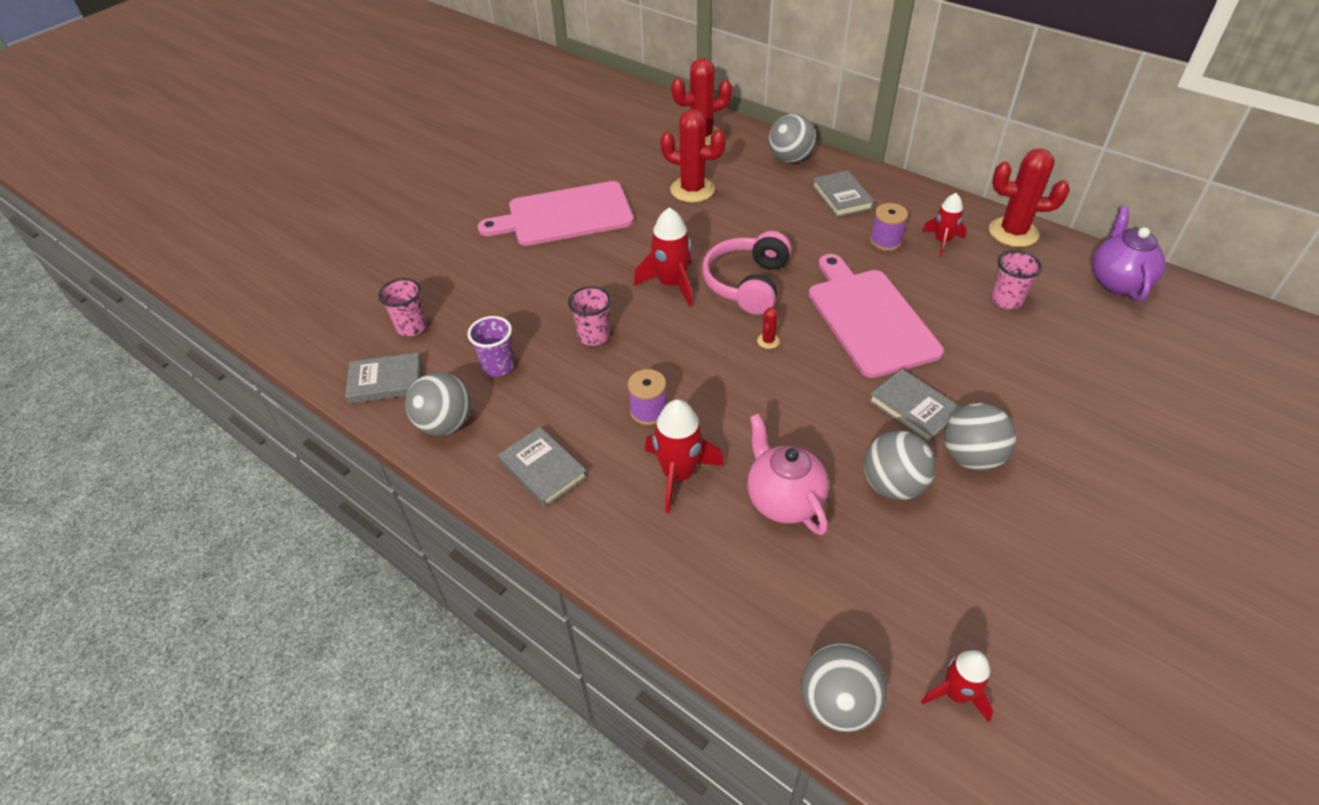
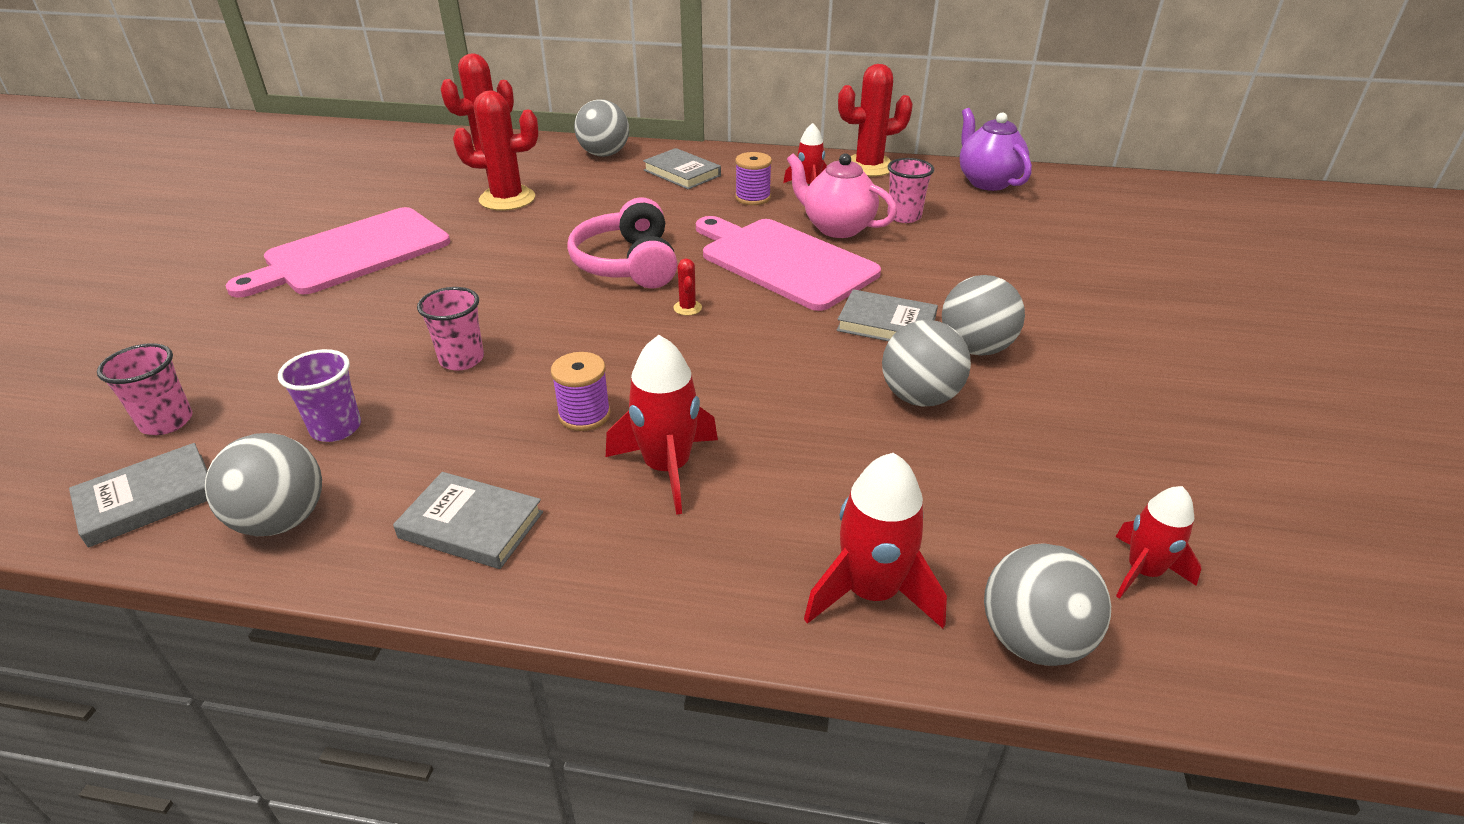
camera: 30 degrees left, 10 degrees down
(671, 284) = (535, 285): red rocket -> red rocket (871, 592)
(783, 500) = (813, 451): pink teapot -> pink teapot (837, 228)

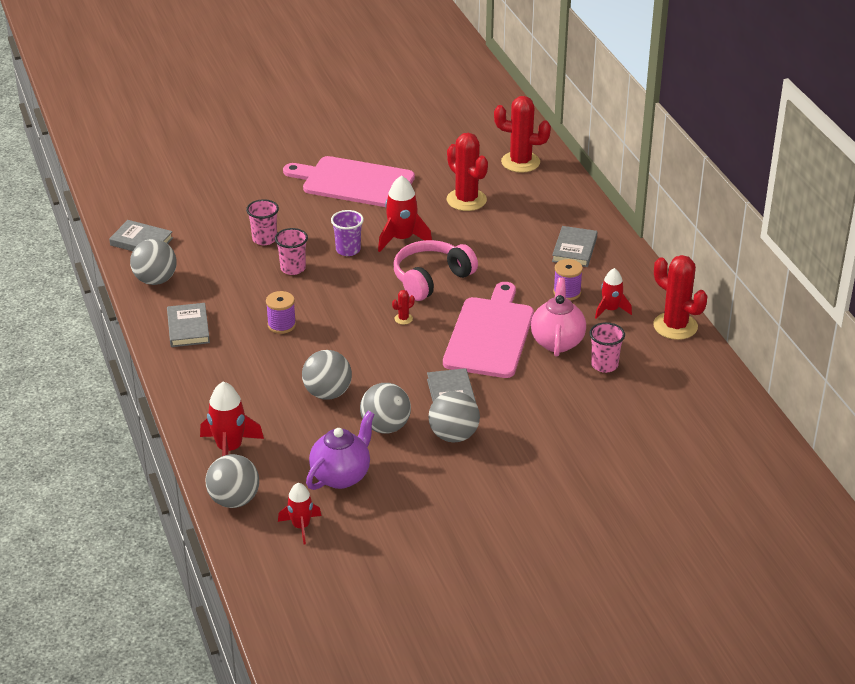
camera: 60 degrees right, 0 degrees up
(167, 422) = (184, 216): pink cup -> pink cup (264, 239)
(336, 428) = (216, 261): purple cup -> purple cup (348, 250)
(604, 154) = (569, 206): grey ball -> grey ball (327, 393)
(667, 468) = (264, 365): red rocket -> red rocket (402, 239)
(987, 182) = (707, 389): purple teapot -> purple teapot (341, 476)

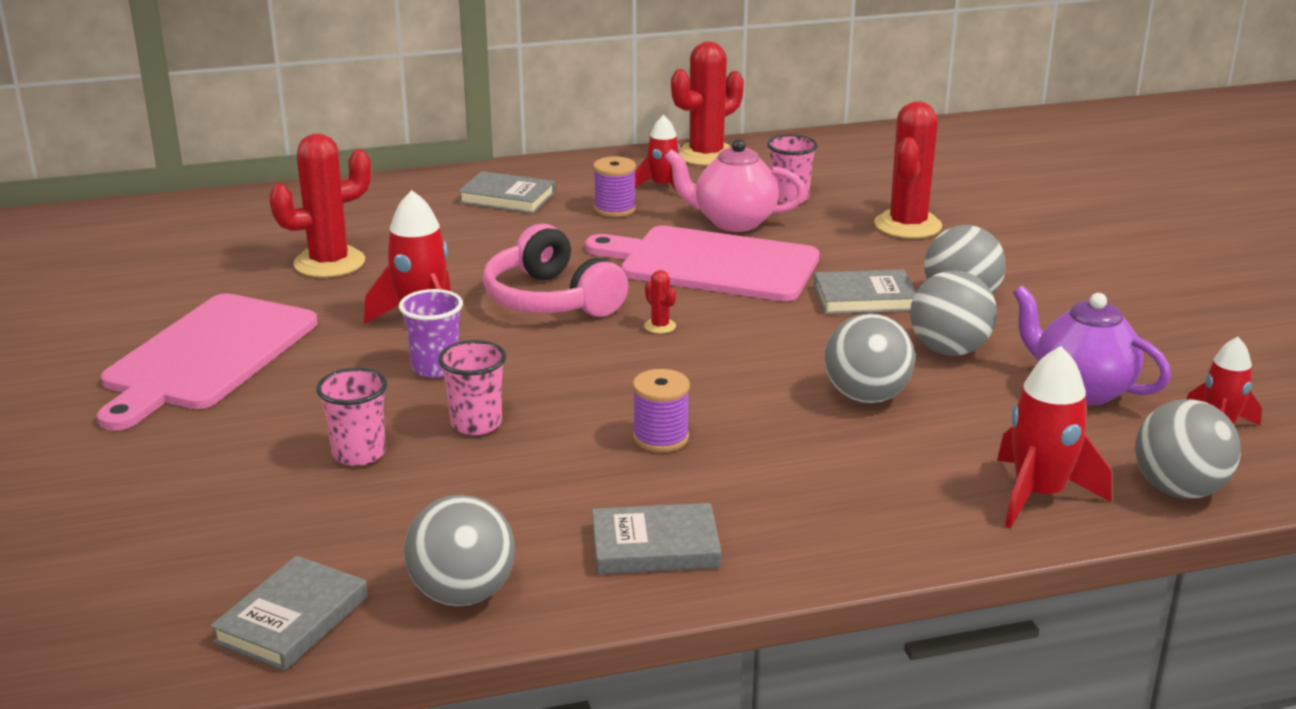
camera: 85 degrees left, 10 degrees down
(520, 162) = (242, 218): red cactus -> red cactus (907, 225)

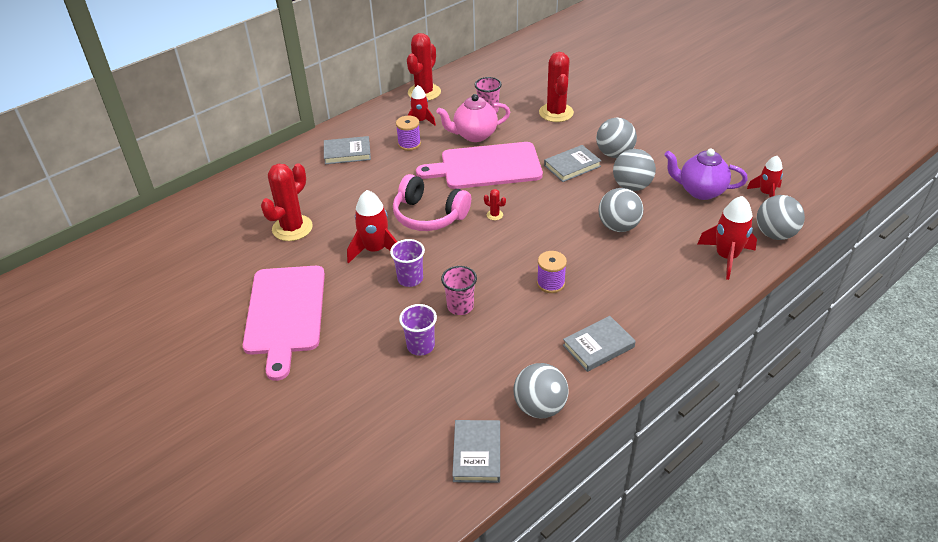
camera: 25 degrees left, 15 degrees up
(359, 454) = (420, 346): pink cup -> purple cup

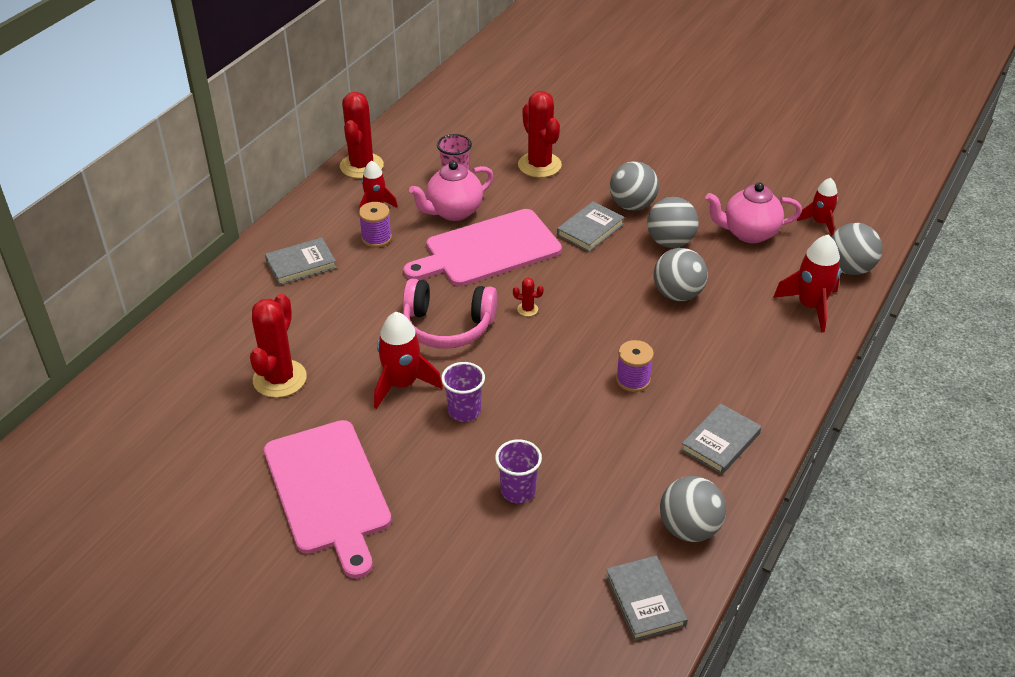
camera: 20 degrees left, 0 degrees up
(460, 306) = (541, 432): pink cup -> none
(700, 191) = (749, 233): purple teapot -> pink teapot

